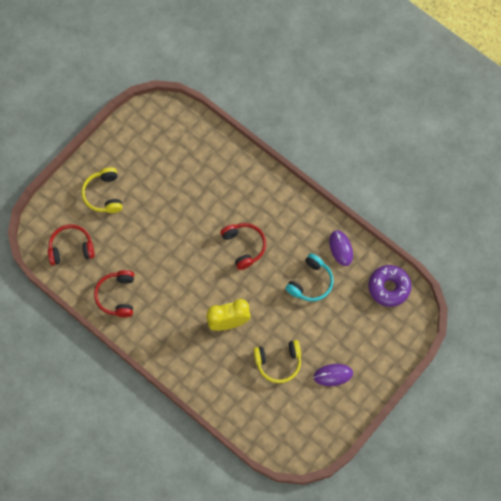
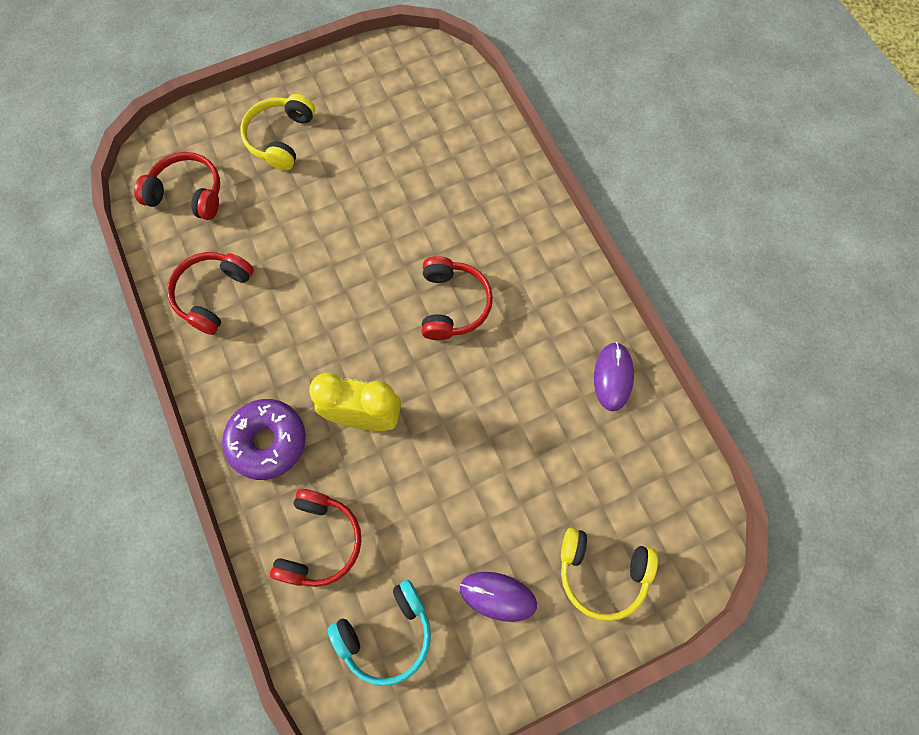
camera: 25 degrees right, 0 degrees up
(238, 389) = (320, 542): none -> red headphones
(278, 362) = (412, 527): yellow headphones -> yellow headphones (602, 573)
(311, 282) = (535, 412): turquoise headphones -> turquoise headphones (386, 634)
(389, 287) = (669, 482): purple donut -> purple donut (267, 441)

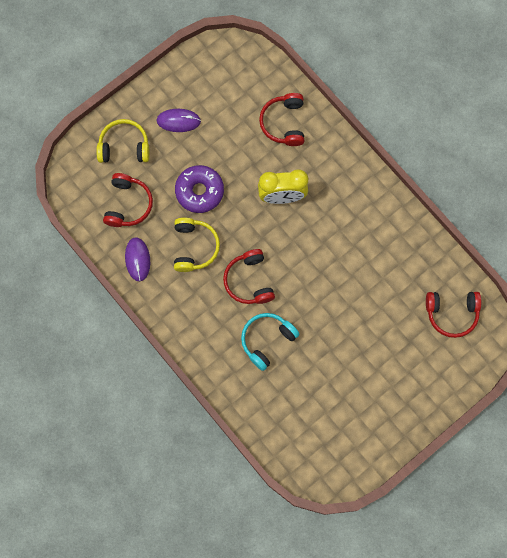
camera: 165 degrees right, 5 degrees up
(212, 294) = (404, 248): red headphones -> red headphones (128, 204)
(267, 441) = (334, 168): purple donut -> purple donut (199, 191)
(280, 138) = (406, 374): yellow headphones -> yellow headphones (194, 247)
(386, 634) = (233, 88): turquoise headphones -> turquoise headphones (267, 340)

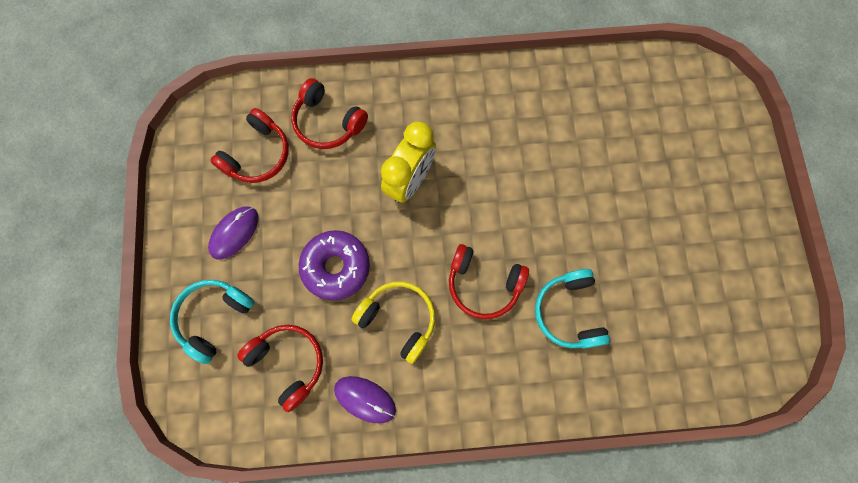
camera: 55 degrees left, 0 degrees up
(124, 146) = (214, 317): yellow headphones -> turquoise headphones
(452, 314) = (662, 99): red headphones -> red headphones (258, 155)

